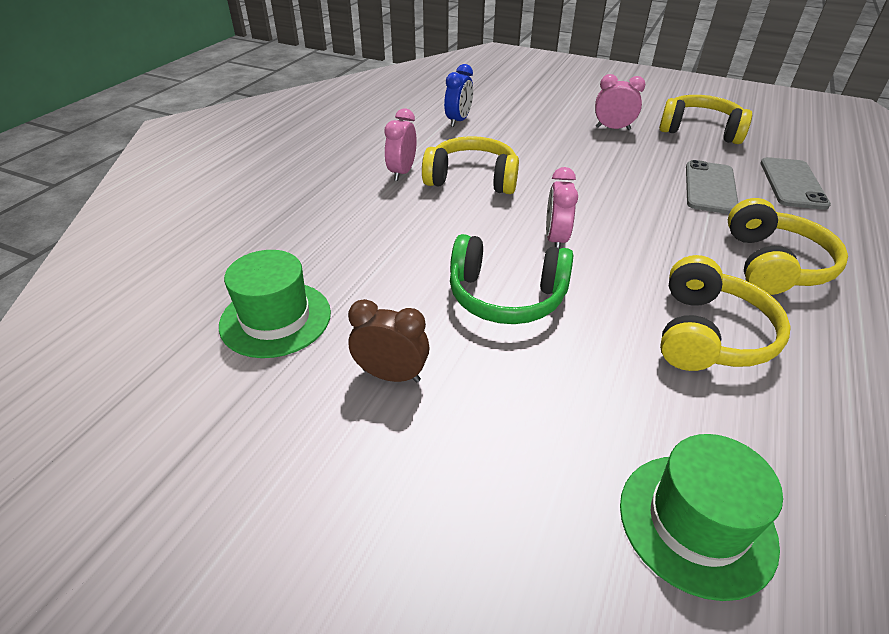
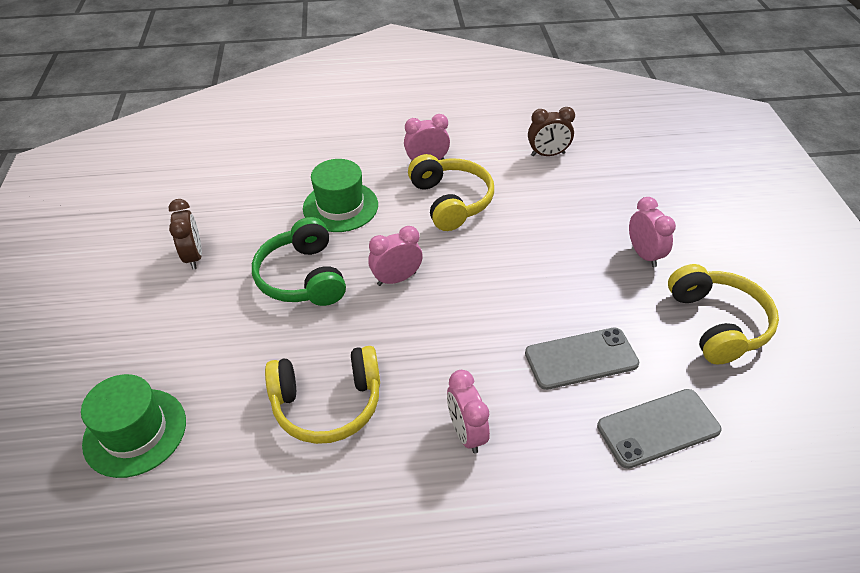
camera: 60 degrees right, 5 degrees up
(275, 319) = (217, 189): green hat -> green hat (340, 206)
(458, 121) = (548, 154): blue clock -> brown clock
(774, 264) = (466, 433): yellow headphones -> pink clock

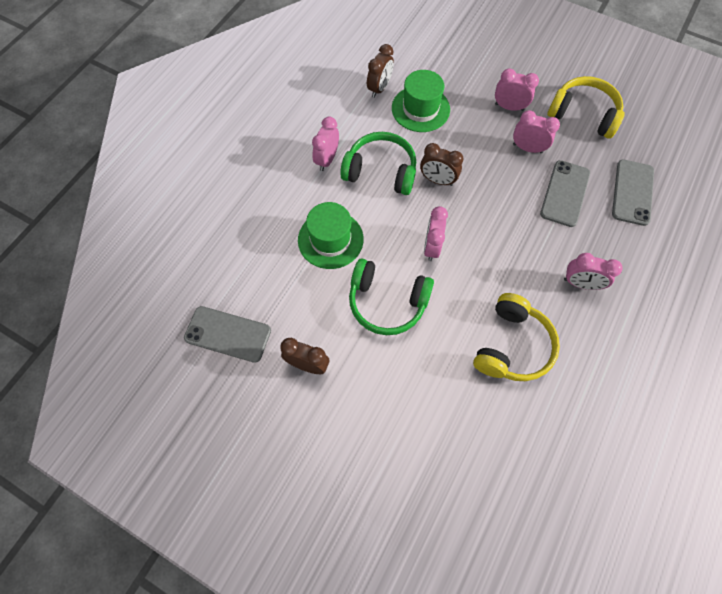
camera: 55 degrees left, 20 degrees up
(135, 432) = (460, 476): green hat -> green hat (420, 109)
(191, 195) = (228, 334): none -> grey phone
(451, 201) = (381, 171): yellow headphones -> green headphones
(483, 245) = (437, 180): none -> brown clock
(606, 296) = (527, 148): none -> pink clock

